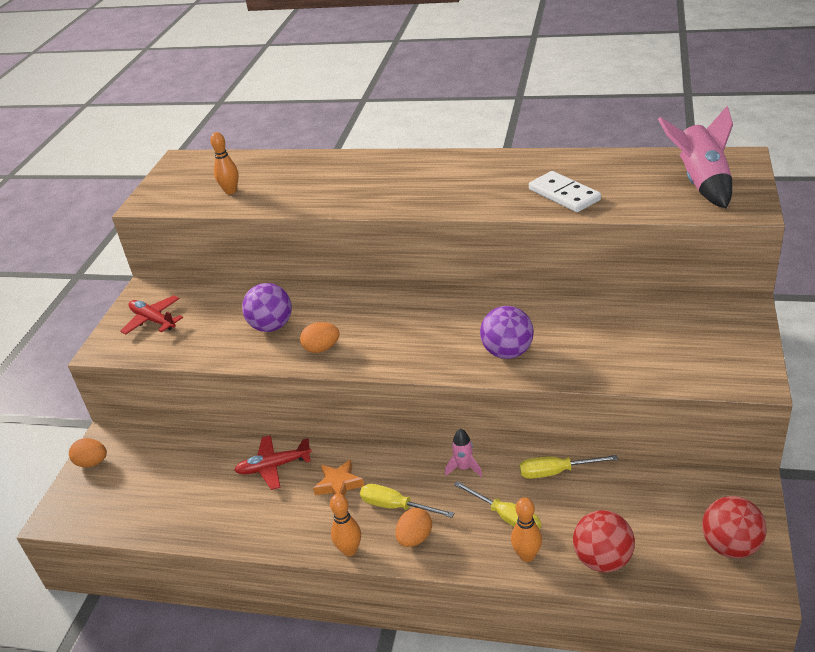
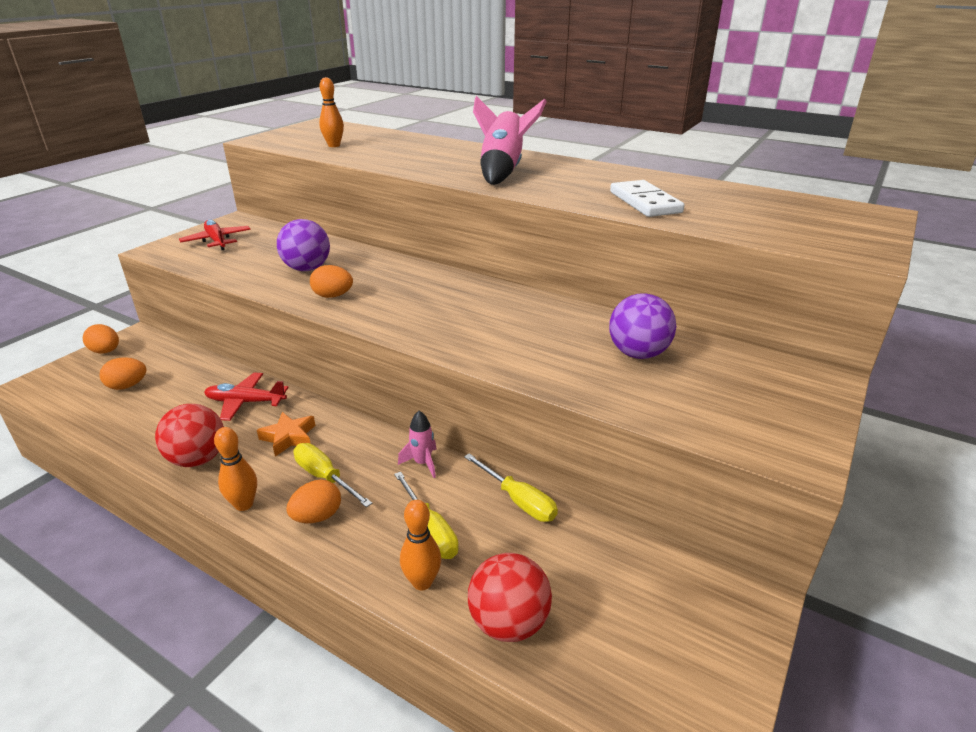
camera: 15 degrees right, 5 degrees down
(149, 488) = (127, 386): none -> orange egg
(507, 352) = (511, 347): purple ball -> purple ball (638, 353)
(556, 472) = (518, 500): yellow screwdriver -> yellow screwdriver turned 150 degrees counterclockwise
(701, 183) = (814, 222): pink rocket -> pink rocket (502, 171)
(730, 546) = (688, 671): red ball -> red ball (198, 459)

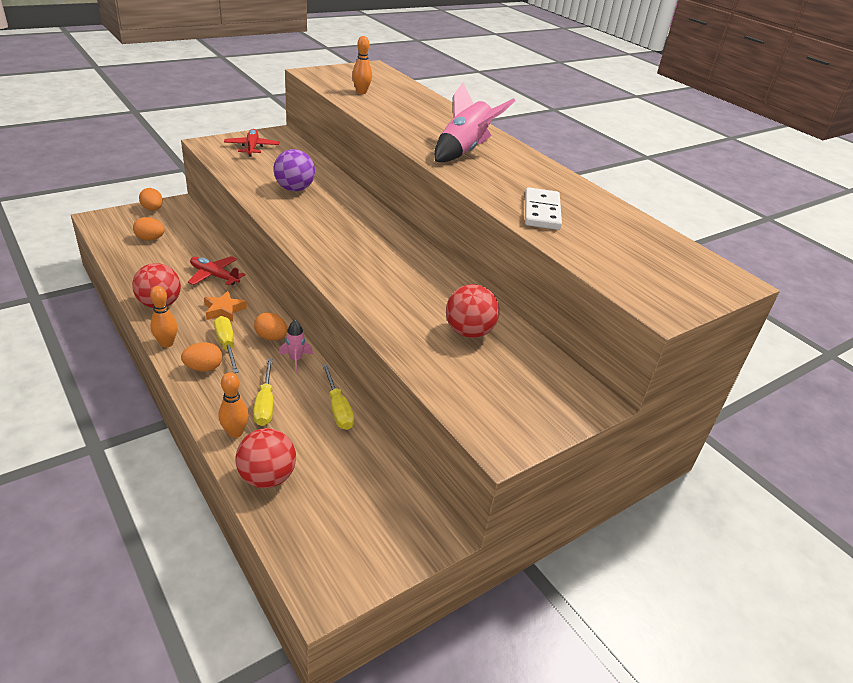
camera: 20 degrees right, 5 degrees up
(333, 296) = (294, 216): orange egg -> orange egg (271, 337)
(638, 353) = (469, 332): purple ball -> red ball

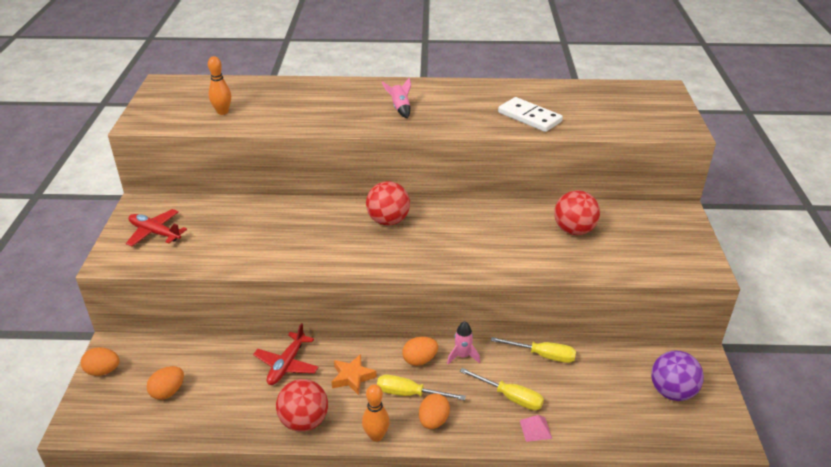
camera: 50 degrees left, 0 degrees up
(214, 276) = (287, 365): red plane -> red plane turned 45 degrees counterclockwise
(235, 432) = (535, 429): orange bowling pin -> pink pyramid
(267, 477) = (600, 427): red ball -> red ball (388, 221)
(294, 189) = (274, 235): purple ball -> purple ball (672, 392)
(464, 151) = (400, 108): pink rocket -> pink rocket, size x0.49

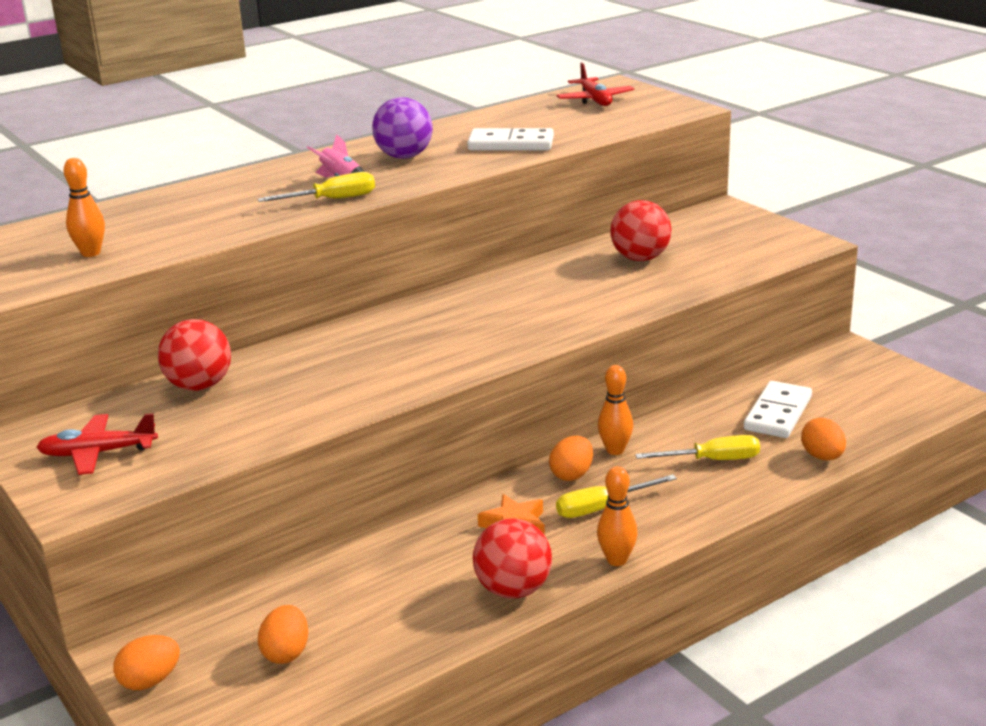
camera: 35 degrees left, 10 degrees down
(287, 365) = (414, 552): red plane -> red plane (595, 100)
(388, 221) = (416, 324): red ball -> red ball (199, 386)
(433, 421) = (661, 517): orange egg -> orange egg (822, 457)
(462, 356) = (615, 450): pink rocket -> orange bowling pin
(535, 429) = (773, 473): pink pyramid -> none
(542, 355) = (698, 412): yellow screwdriver -> yellow screwdriver (332, 200)
(592, 384) = (777, 413): none -> white domino
(672, 392) = (857, 386): purple ball -> purple ball (404, 156)

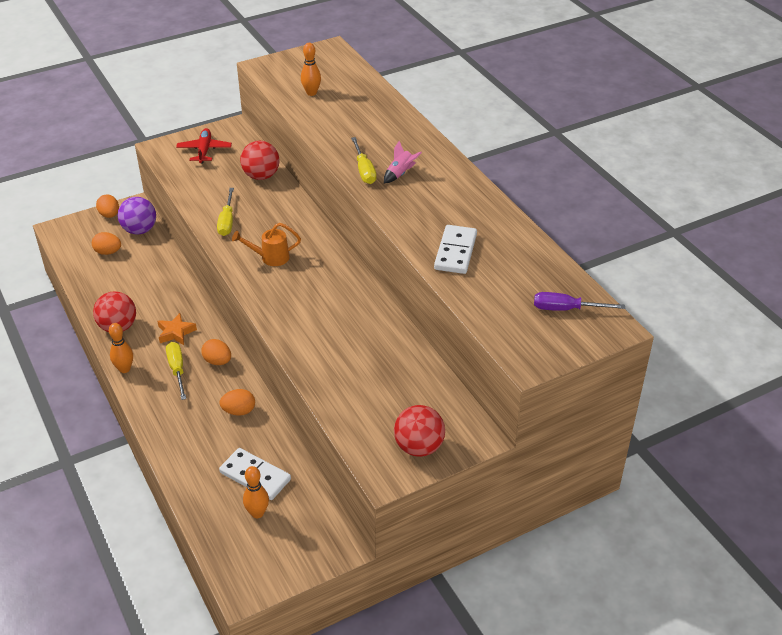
camera: 95 degrees right, 15 degrees up
(404, 156) = (442, 201): purple ball -> purple ball (140, 230)
(431, 350) = (270, 258): none -> orange watering can
(595, 100) = (566, 309): red plane -> purple screwdriver
(615, 450) = (238, 384): orange bowling pin -> orange bowling pin (257, 513)
(640, 258) = (382, 368): red ball -> red ball (419, 447)
(712, 460) = (208, 429): yellow screwdriver -> yellow screwdriver (227, 221)
(822, 457) = (190, 486): orange egg -> orange egg (239, 411)

